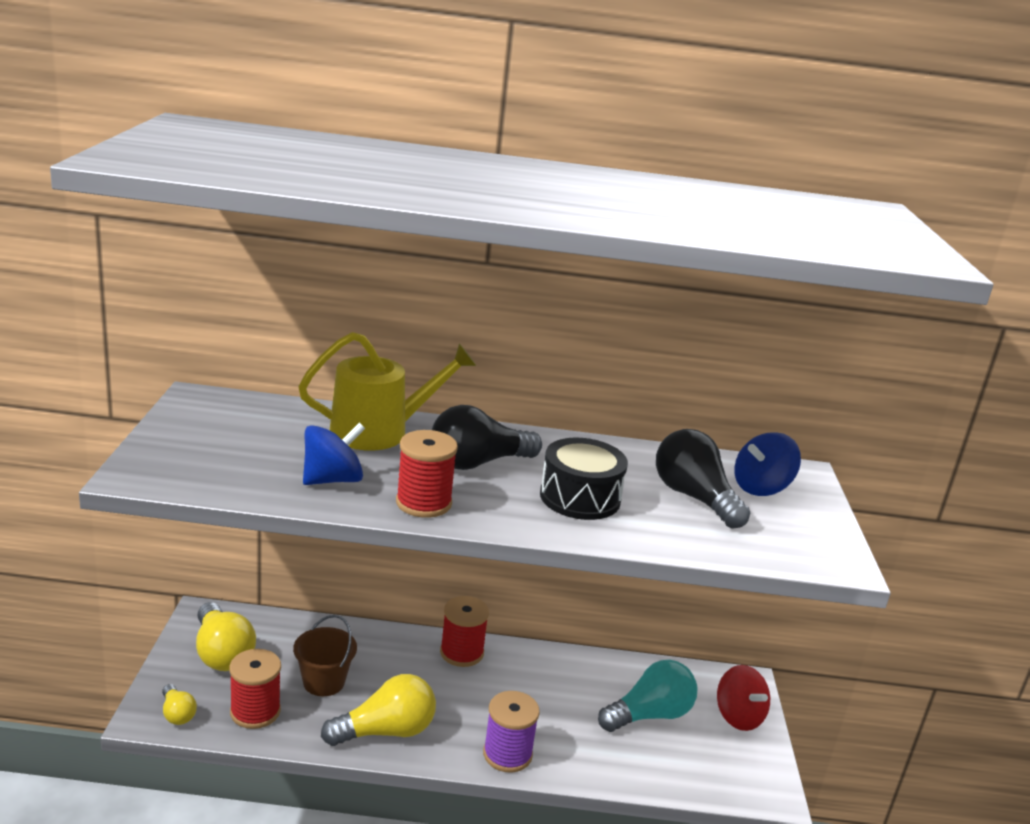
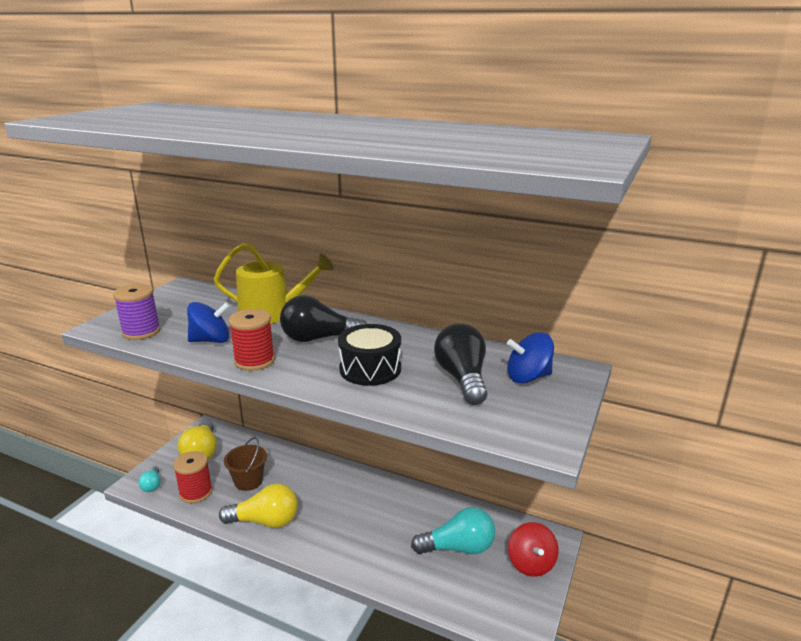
camera: 25 degrees right, 0 degrees up
(177, 714) = (152, 485): yellow light bulb -> turquoise light bulb
(461, 652) = (349, 477): red spool -> none
(507, 754) = (335, 554): purple spool -> purple spool (141, 331)

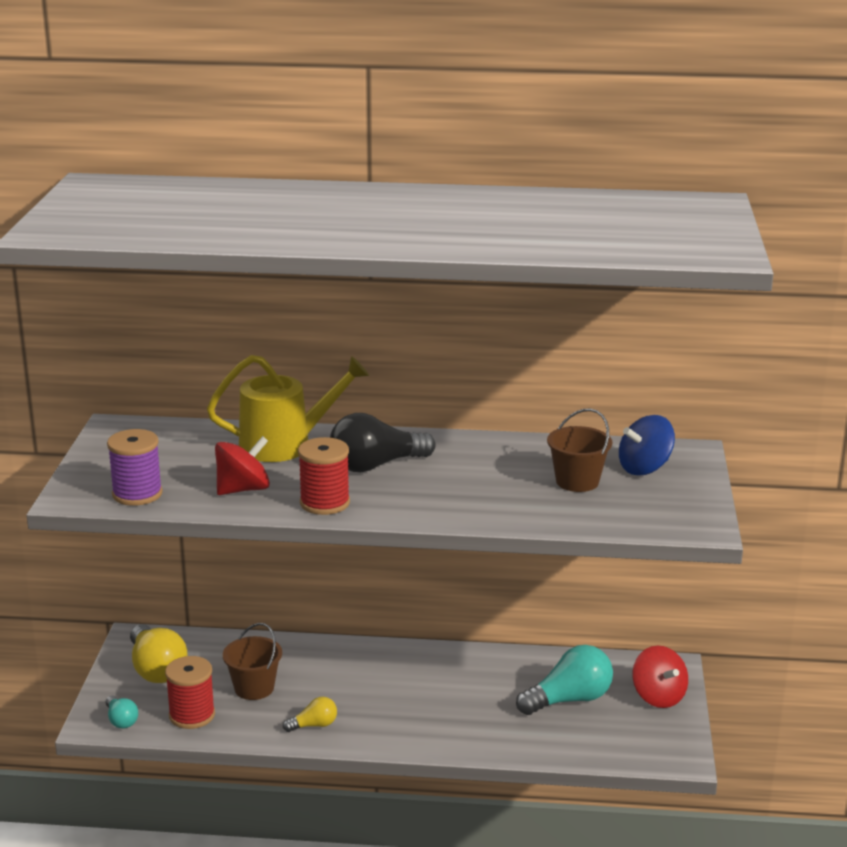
camera: 20 degrees left, 0 degrees up
(211, 340) = (243, 489): blue spinning top -> red spinning top
(265, 521) = (314, 725): yellow light bulb -> yellow light bulb, size x0.52
(370, 369) = (468, 489): black drum -> none
(462, 379) = (577, 481): black light bulb -> brown bucket

